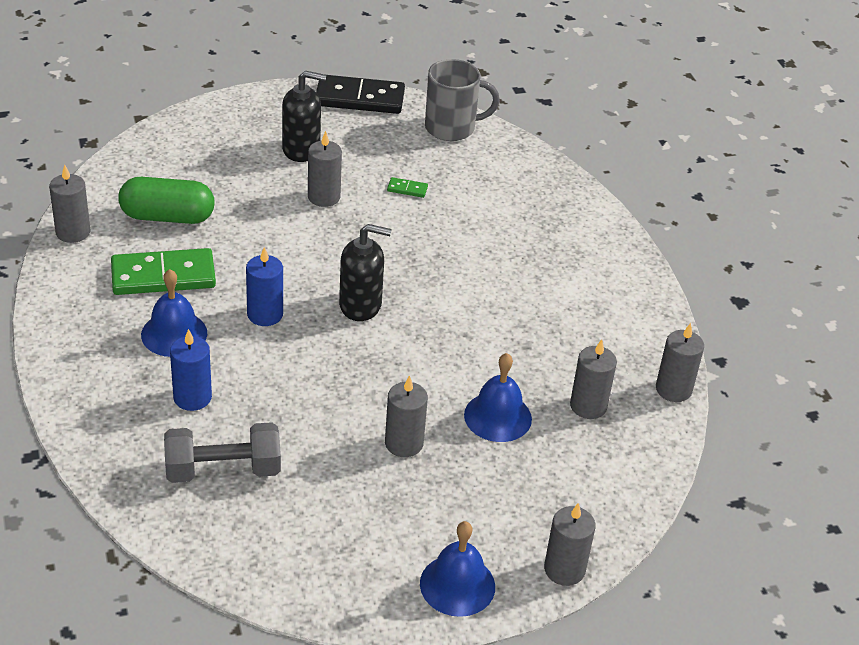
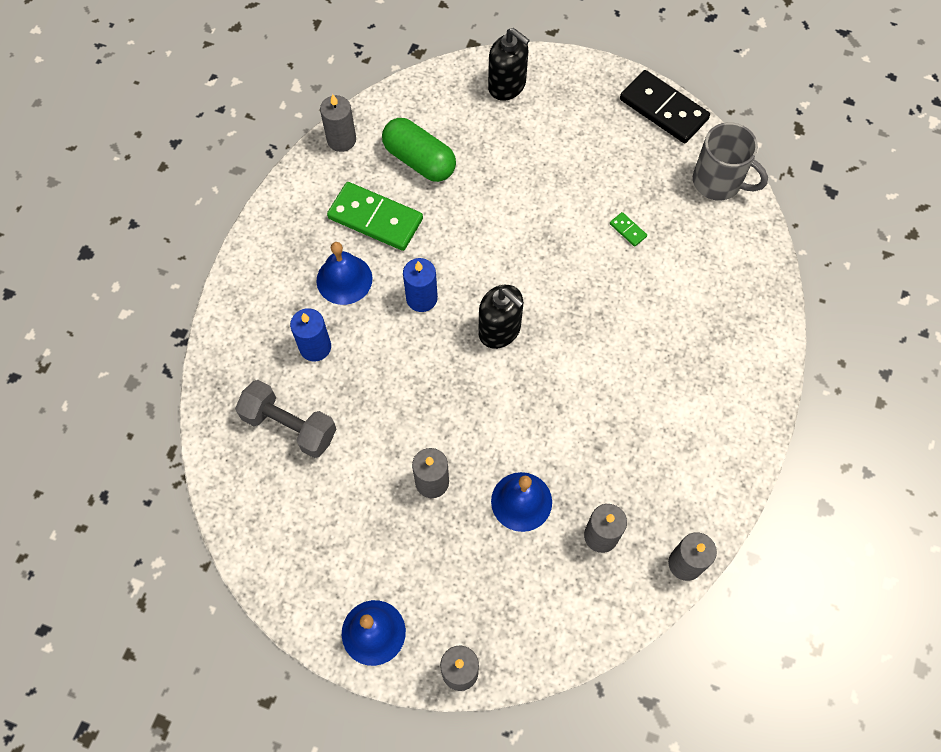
camera: 40 degrees right, 25 degrees up
(301, 149) = (573, 142): black soap dispenser -> black soap dispenser (507, 86)
(324, 197) = (553, 203): grey candle -> none

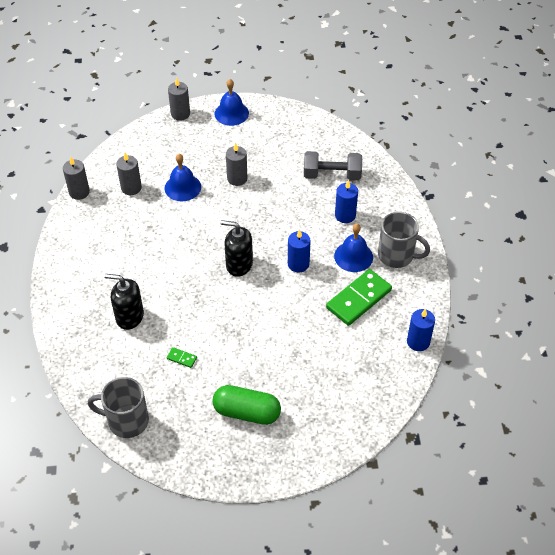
camera: 155 degrees right, 15 degrees down
(288, 257) = (397, 255): none -> grey mug
(341, 140) = (418, 342): grey candle -> blue candle
(375, 219) = (358, 299): green domino -> green domino turned 45 degrees counterclockwise
(419, 160) = (354, 349): green capsule -> green capsule (247, 412)
(507, 86) = (324, 434): black soap dispenser -> black soap dispenser (129, 316)
(663, 109) = (190, 465): black domino -> none

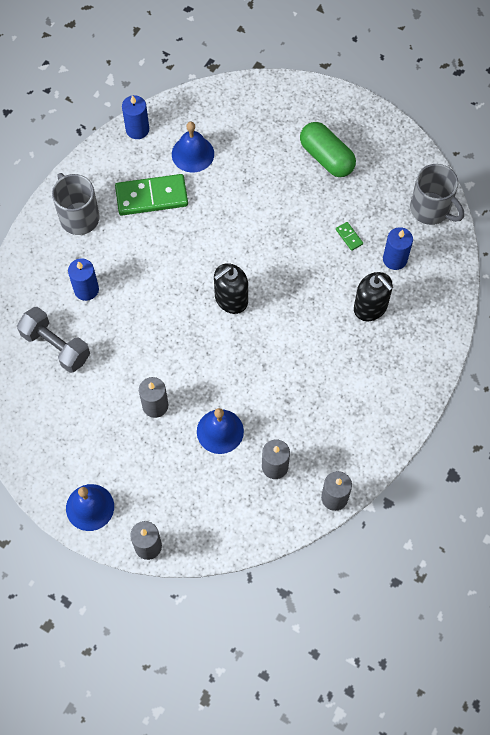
camera: 145 degrees left, 15 degrees up
(239, 264) = (231, 299): black soap dispenser -> black soap dispenser turned 90 degrees clockwise
(298, 264) = (175, 265): blue candle -> blue candle (395, 259)
(353, 256) = (118, 241): blue bell -> blue bell (192, 154)

